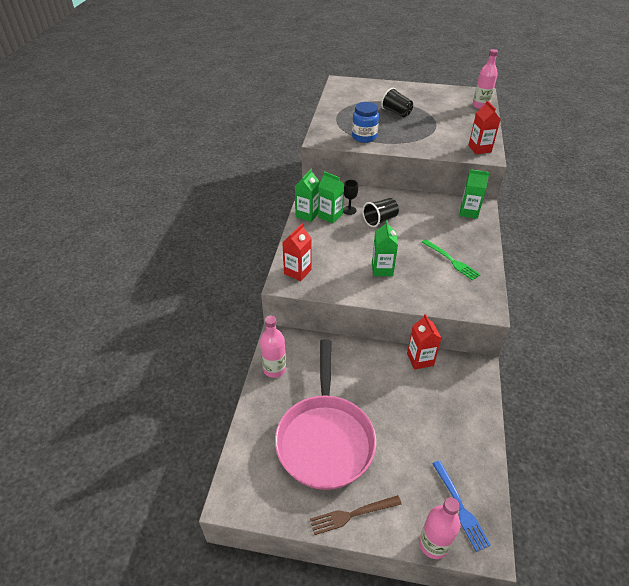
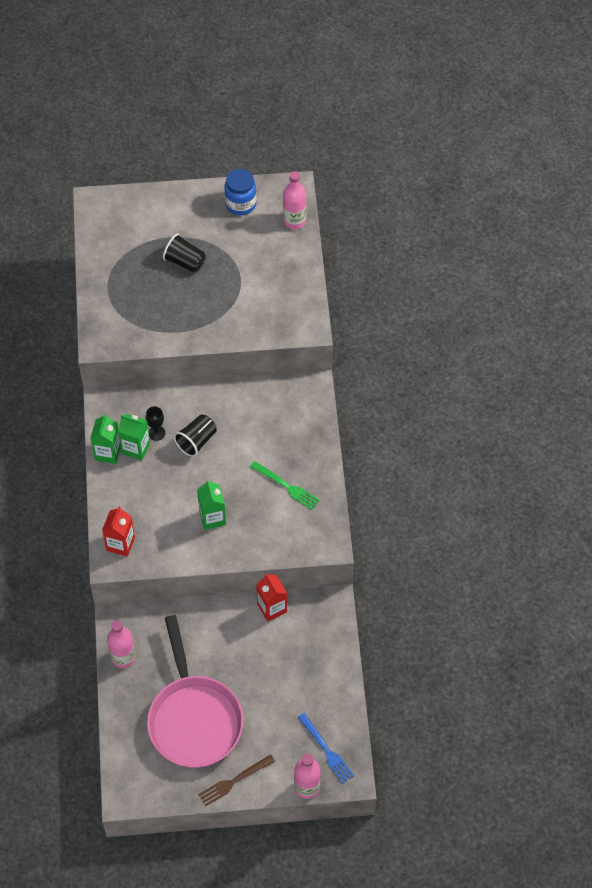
camera: 15 degrees left, 15 degrees up
(364, 137) = (153, 326): blue jar -> blue jar (240, 204)
(469, 212) = (299, 402): green carton -> none
(479, 149) = (299, 317): red carton -> none

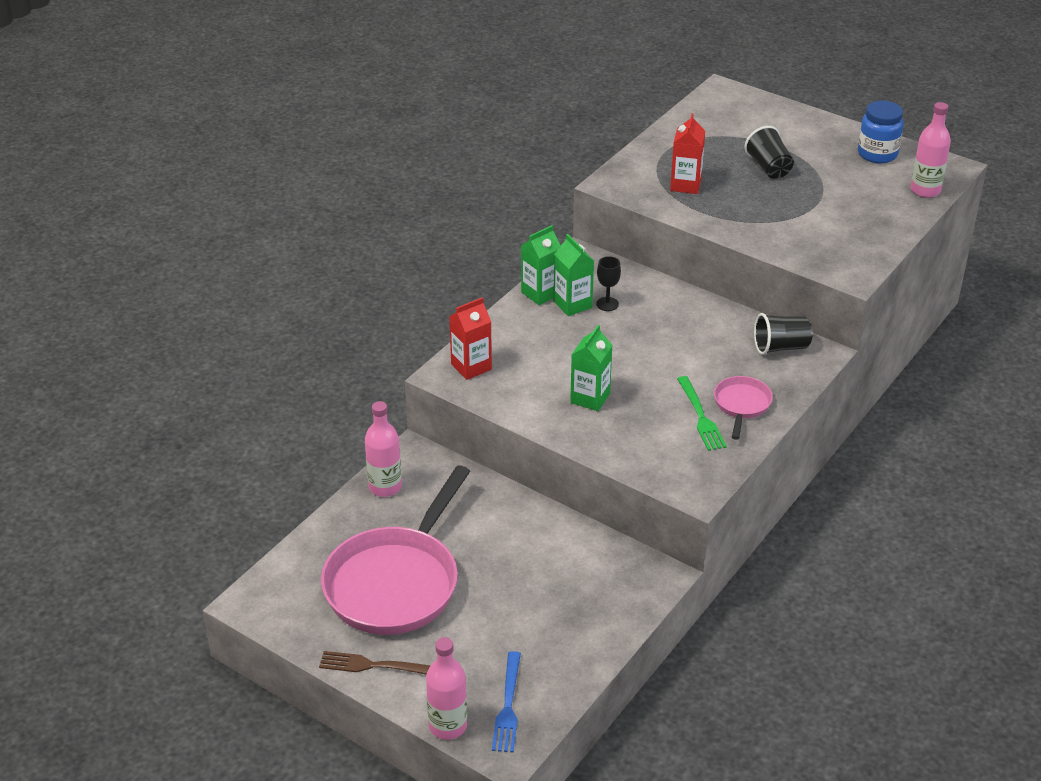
camera: 40 degrees right, 20 degrees down
(196, 441) = (642, 331): black cup -> black cup (780, 347)
(272, 608) = (587, 539): red carton -> red carton (685, 185)
(302, 461) = (741, 405): none -> pink pan

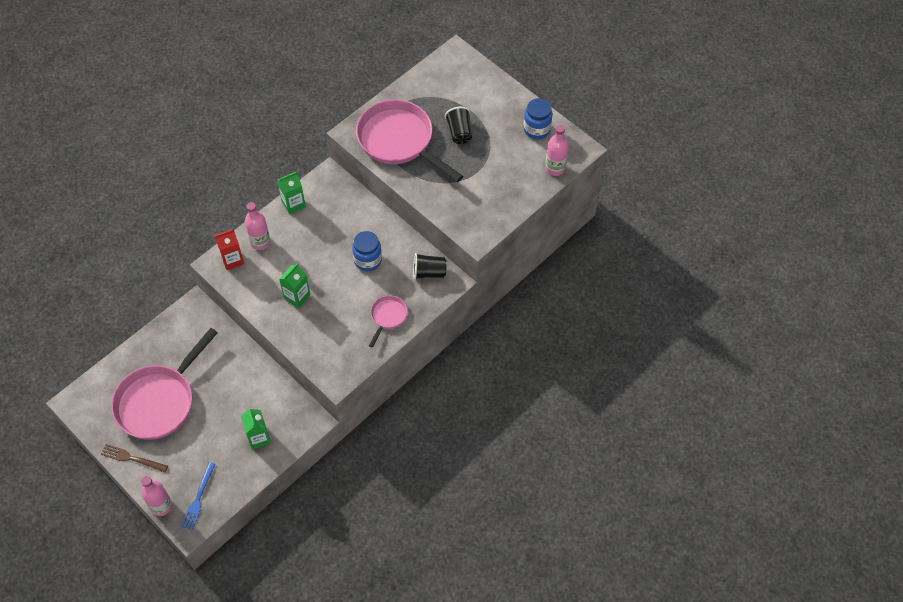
camera: 10 degrees right, 20 degrees up
(385, 487) = (171, 328): pink bottle -> pink bottle (260, 242)
(572, 304) = (310, 216): green carton -> green carton (258, 437)
(607, 304) = (332, 219): black goblet -> none
(681, 344) = (368, 260): none -> blue jar
(685, 185) = (399, 141): red carton -> pink pan
(700, 416) = (359, 322): green fork -> none

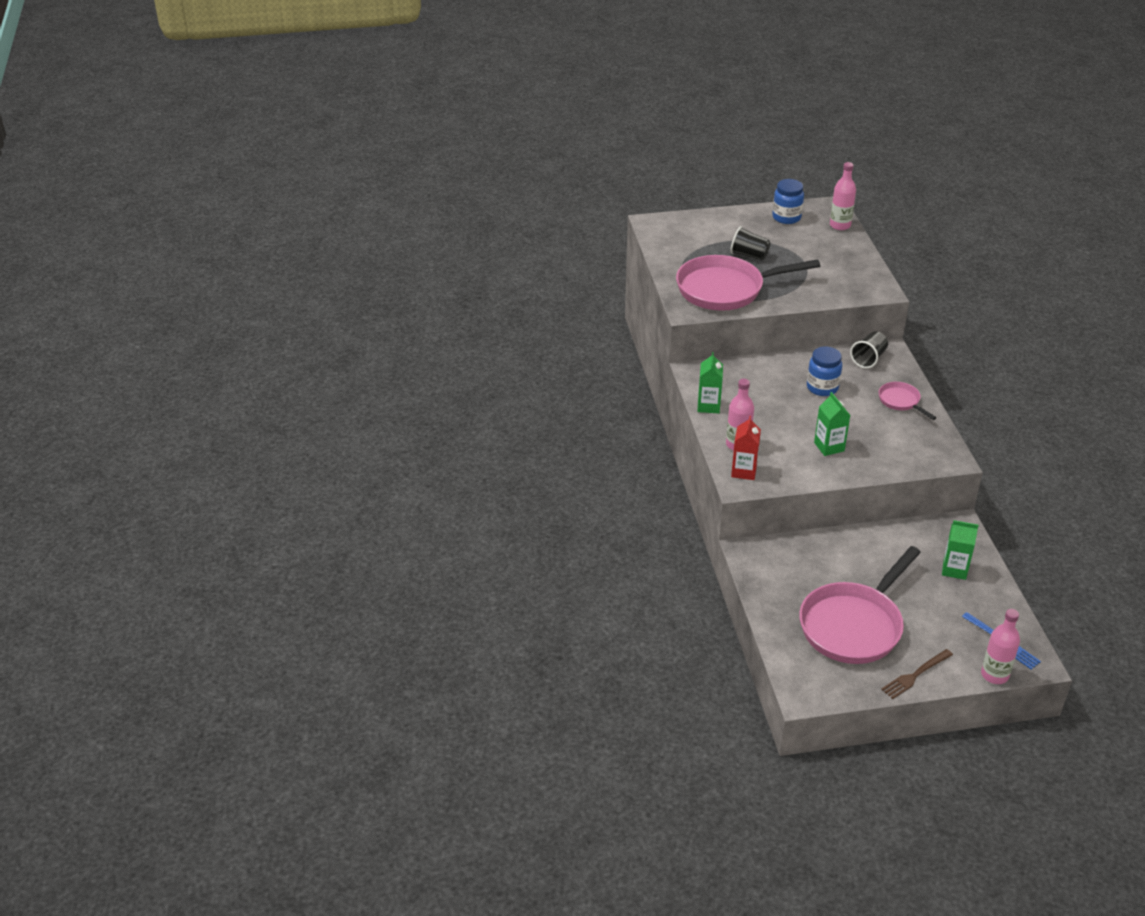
camera: 55 degrees left, 20 degrees down
(159, 401) = (853, 625): pink pan -> pink pan turned 60 degrees clockwise

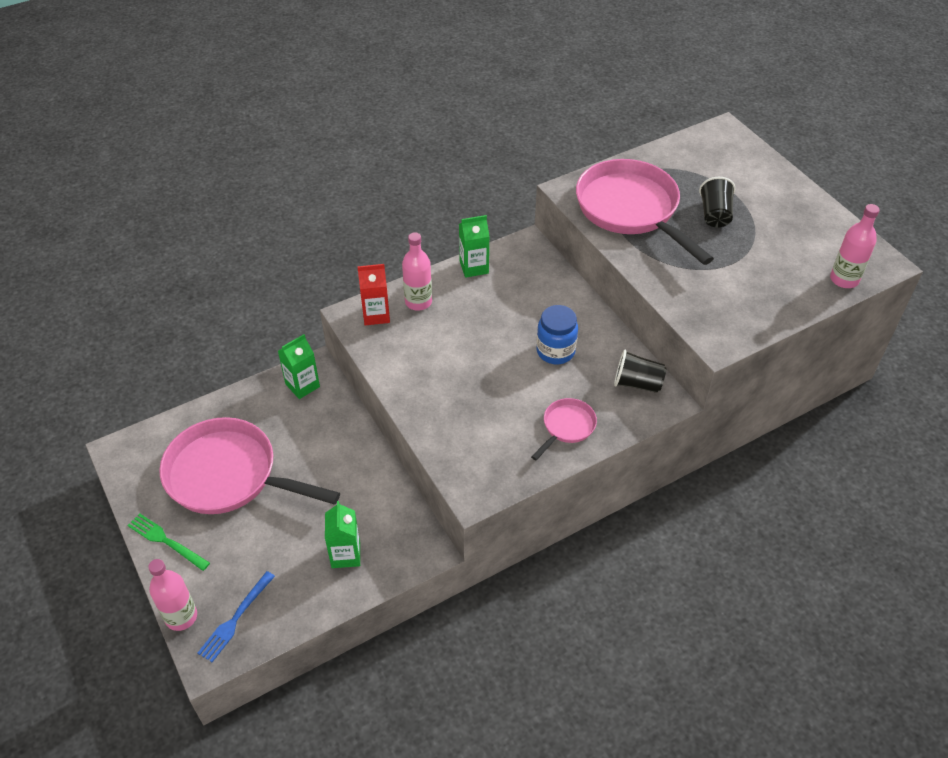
camera: 70 degrees right, 10 degrees up
(786, 217) = (823, 230): blue jar -> none
(829, 447) = (448, 375): green carton -> green carton (302, 385)
(915, 675) = (166, 541): brown fork -> green fork

